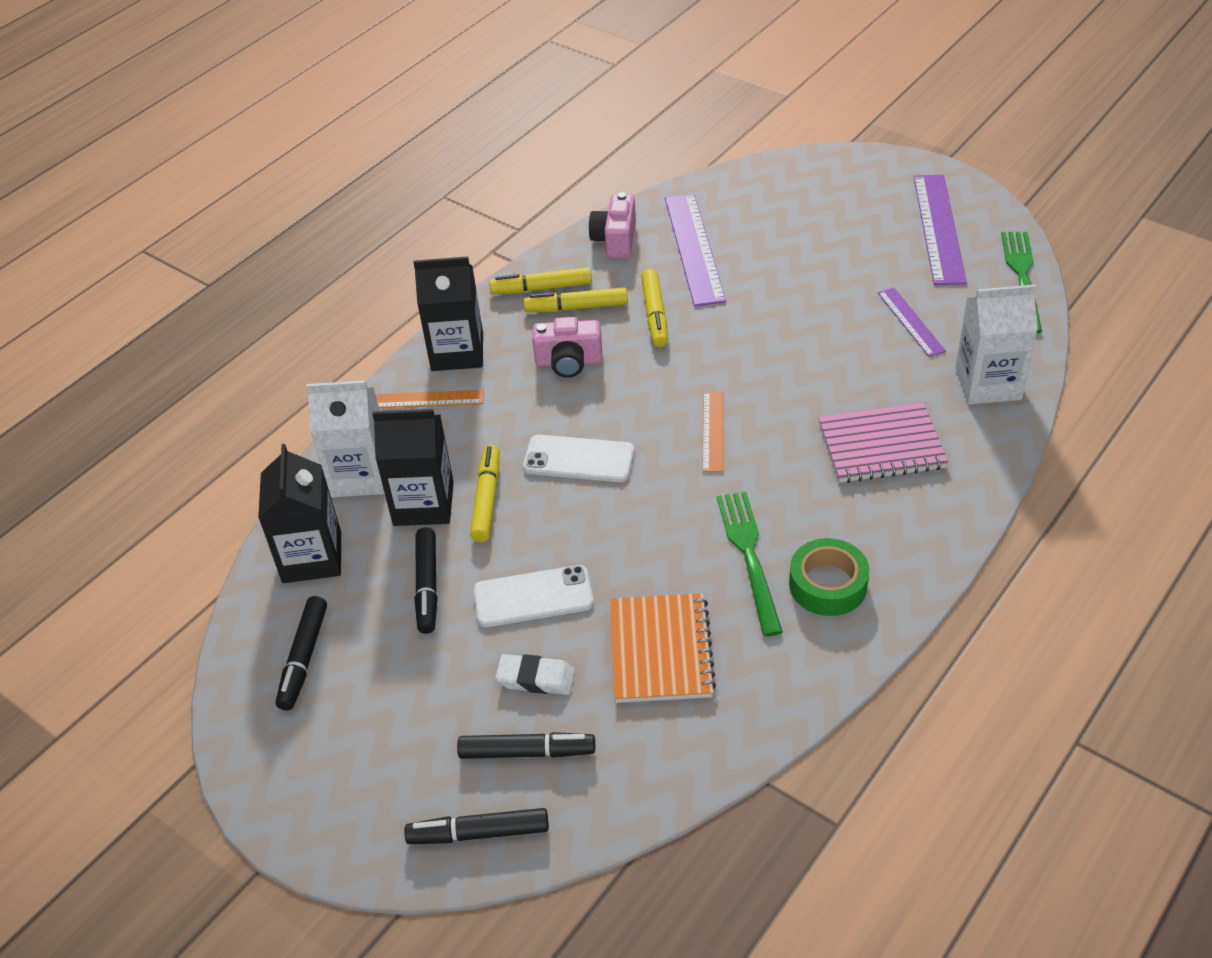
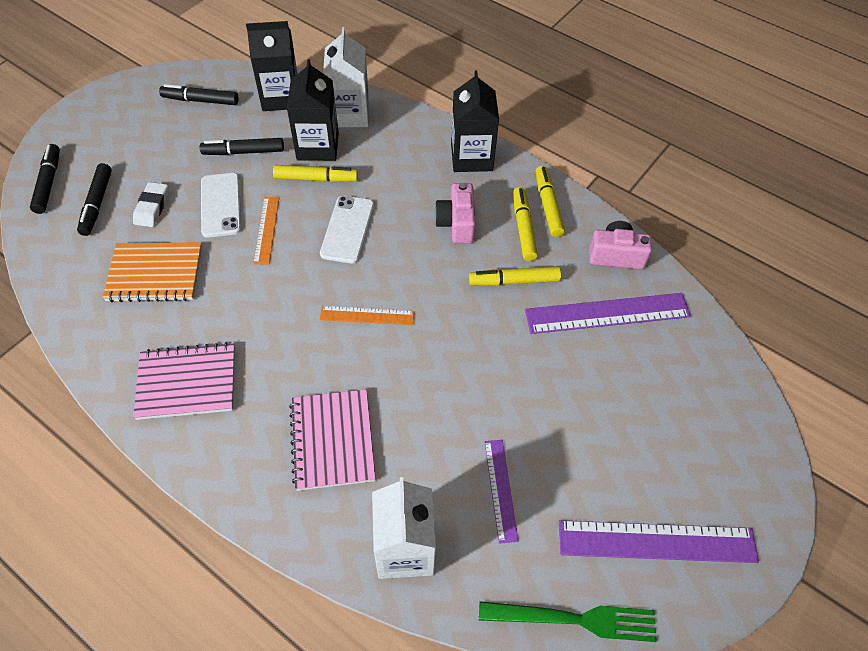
camera: 85 degrees right, 10 degrees up
(429, 399) = (421, 144): orange ruler -> orange ruler (266, 229)
(749, 557) = (227, 332): green fork -> none
(828, 585) = (187, 382): green tape -> pink notebook
(911, 321) = (500, 489): purple ruler -> purple ruler turned 75 degrees counterclockwise

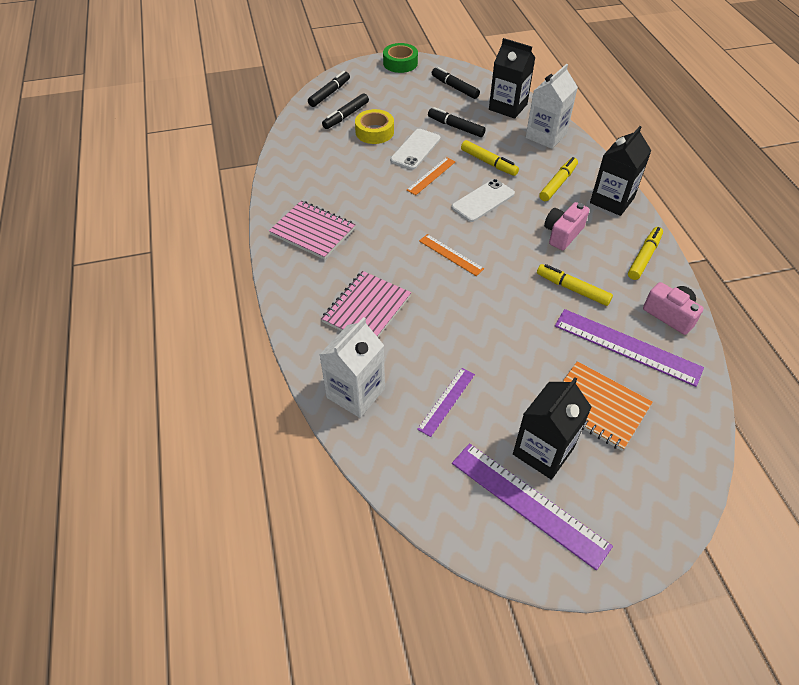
camera: 40 degrees right, 5 degrees down
(107, 98) = (400, 63): none -> green tape
(152, 207) = (374, 132): white eraser -> yellow tape
(155, 274) = (345, 167): orange notebook -> orange notebook (597, 407)
(317, 146) = (506, 145): black carton -> black carton (543, 451)
(523, 228) = (610, 261): yellow marker -> yellow marker (558, 183)
(573, 619) = (425, 505): green fork -> none

